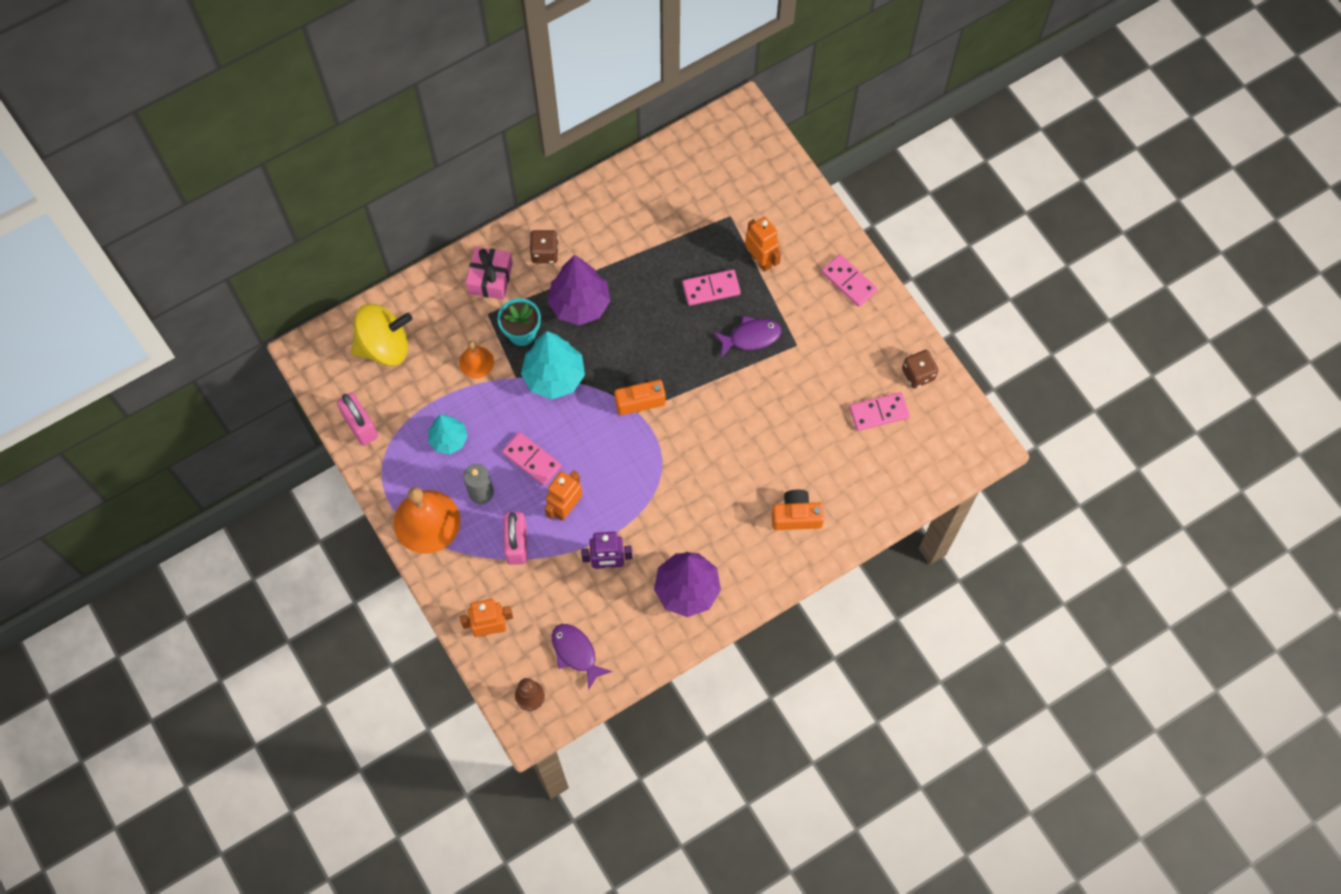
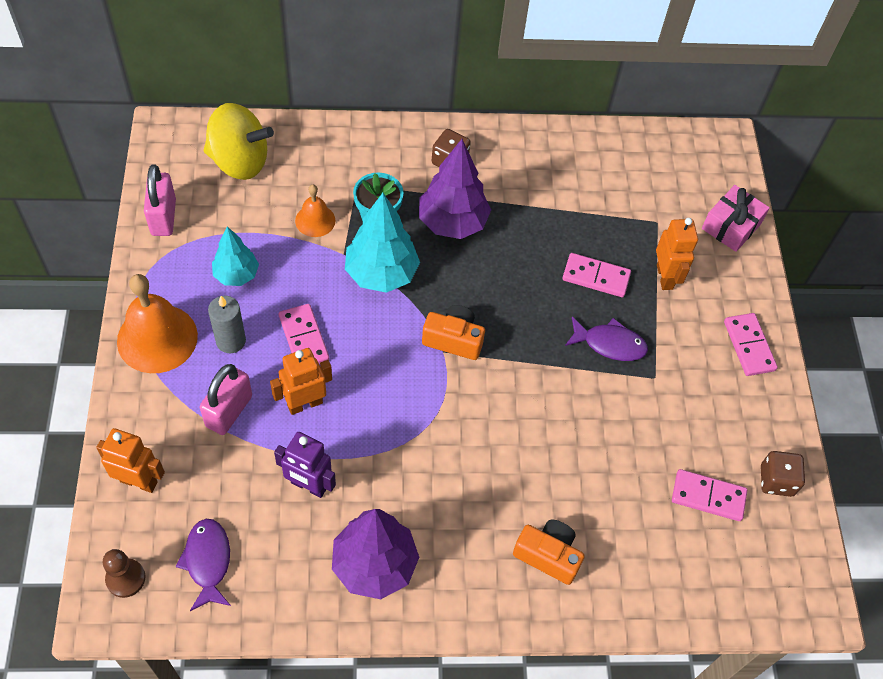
camera: 25 degrees right, 10 degrees down
(490, 278) = (382, 156): pink gift -> pink gift (731, 226)

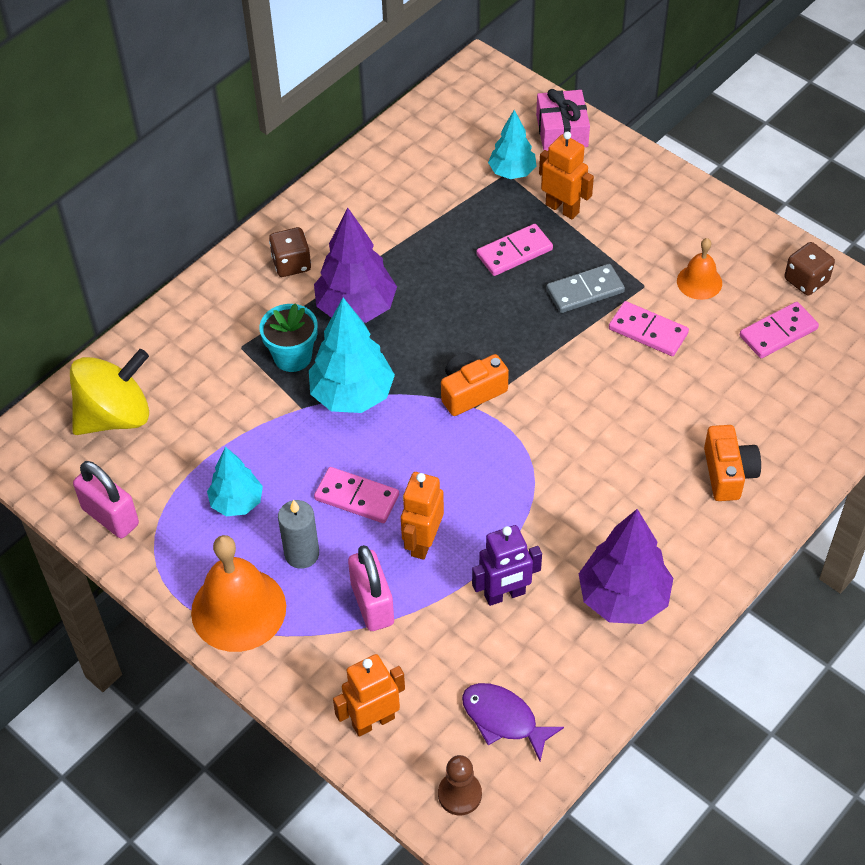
camera: 40 degrees left, 5 degrees down
(315, 220) = (244, 404): orange bell -> orange bell (699, 282)
(548, 555) = (728, 473): orange camera -> orange camera turned 105 degrees clockwise
(609, 344) = (585, 291): purple fish -> grey domino
(661, 224) = (512, 172): none -> turquoise tree
(749, 346) = (678, 205): pink domino -> pink domino (648, 331)

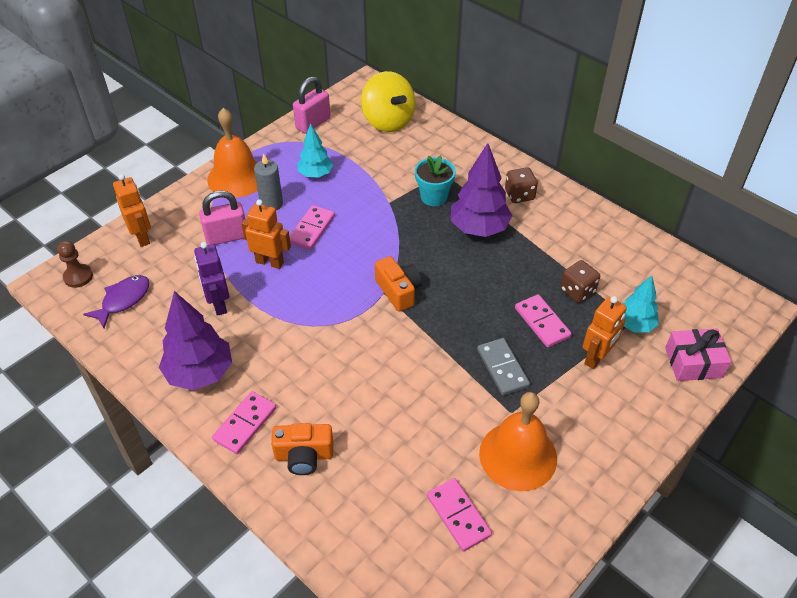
camera: 90 degrees right, 5 degrees down
(352, 395) = (399, 227): turquoise tree -> none
(648, 331) = (459, 410): pink domino -> pink domino (245, 424)
(699, 282) = (518, 455): orange bell -> orange bell, size x1.84
(806, 280) = (525, 551): brown dice -> brown dice (577, 291)

